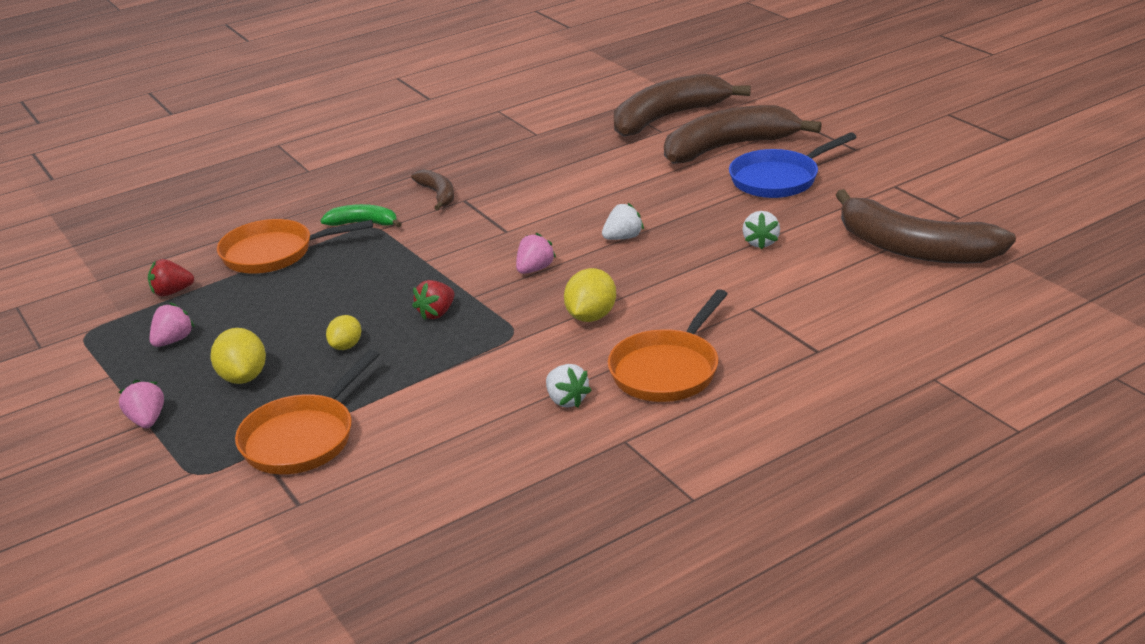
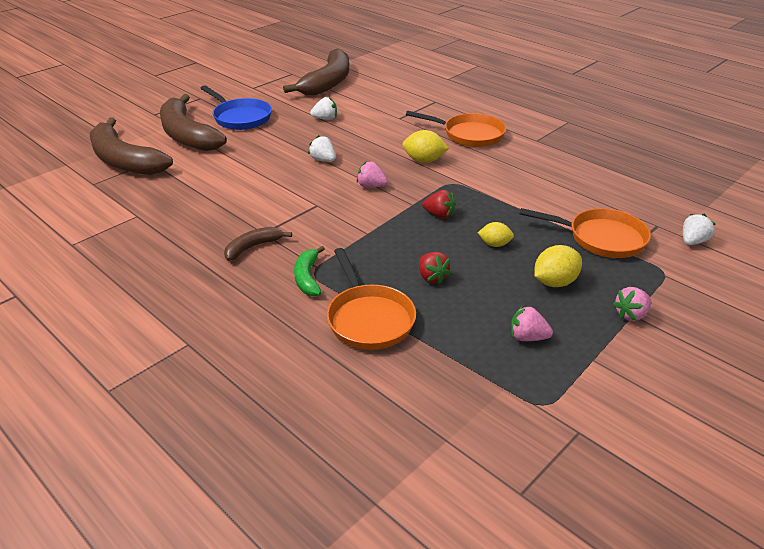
camera: 105 degrees left, 5 degrees up
(172, 292) = (453, 367): red strawberry -> red strawberry (432, 277)
(566, 400) = (512, 158): white strawberry -> white strawberry (693, 241)

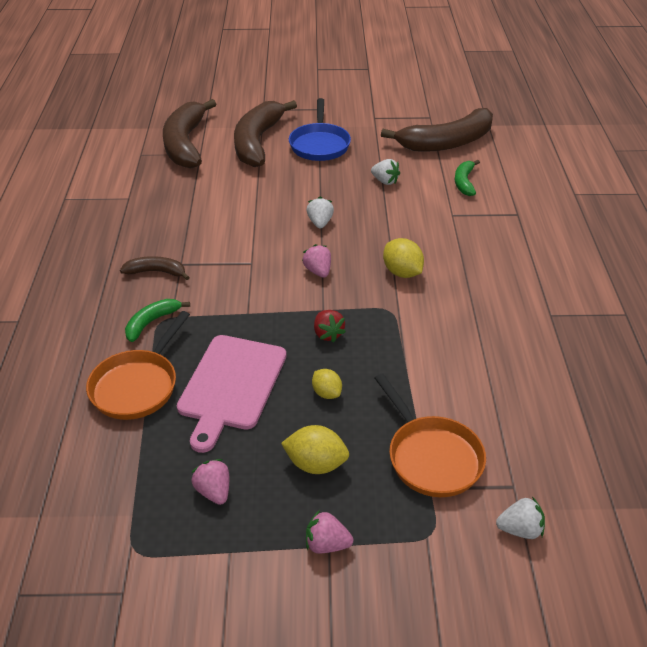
camera: 45 degrees right, 5 degrees up
(376, 99) = (464, 182): none -> green banana
(432, 277) = (231, 386): red strawberry -> pink cutting board
(469, 135) = (490, 269): orange pan -> none

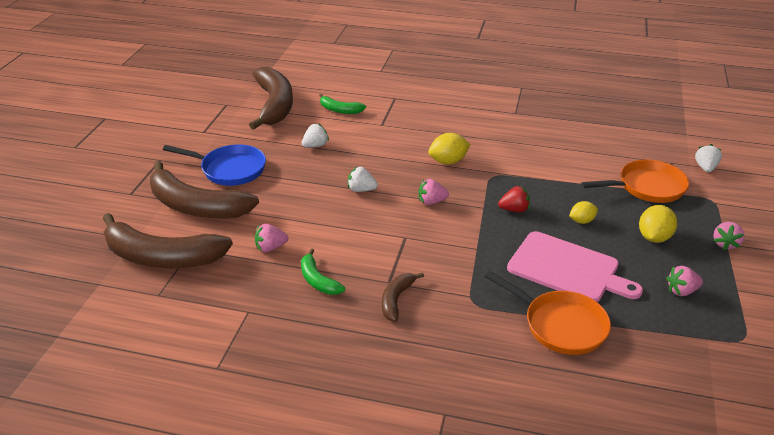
camera: 75 degrees left, 5 degrees down
(151, 322) = (474, 309): green banana -> green banana (318, 280)
(212, 191) = (271, 247): none -> pink strawberry

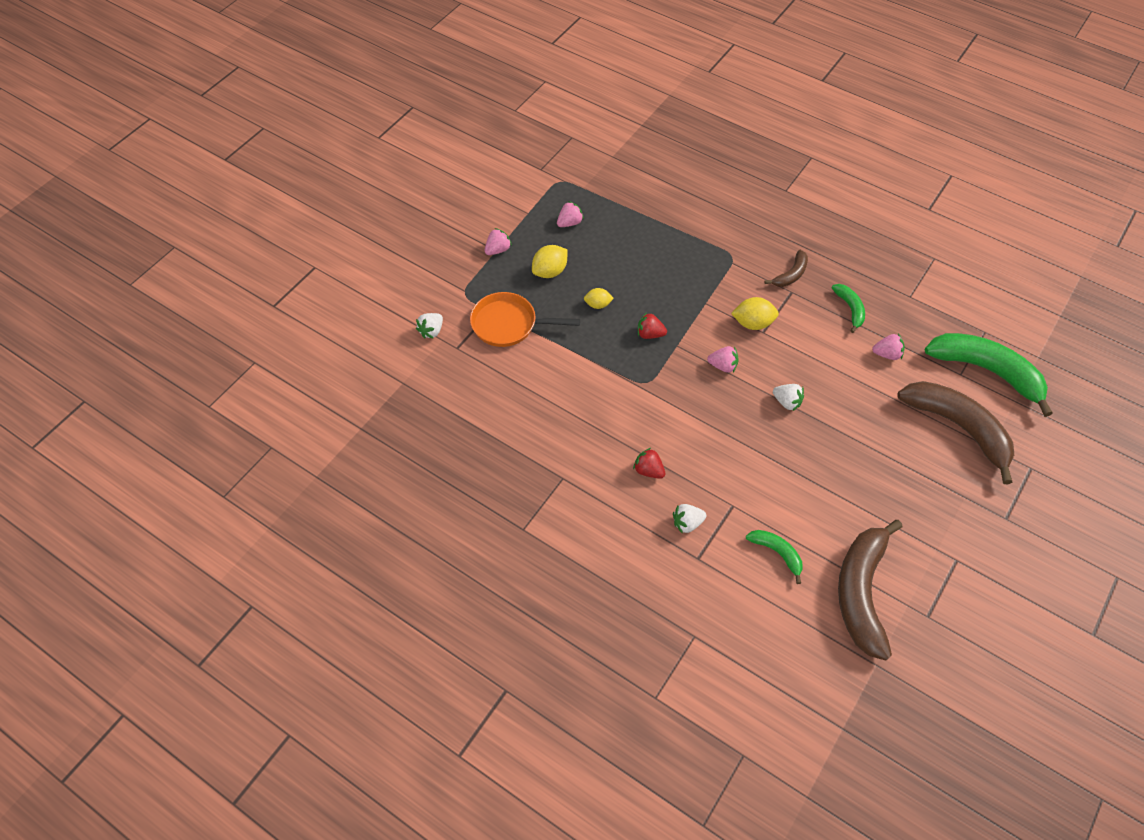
camera: 160 degrees left, 20 degrees up
(162, 257) = (986, 371): brown banana -> green banana
(229, 169) = (924, 475): blue pan -> none
(315, 146) = (821, 488): white strawberry -> white strawberry (687, 523)
(448, 161) = (682, 417): yellow lemon -> yellow lemon (753, 323)
(455, 128) = (648, 470): none -> red strawberry
(560, 325) = (678, 223): orange pan -> none
(567, 269) = (642, 264): pink cutting board -> none
(681, 291) = (569, 223): pink strawberry -> pink strawberry turned 45 degrees counterclockwise

